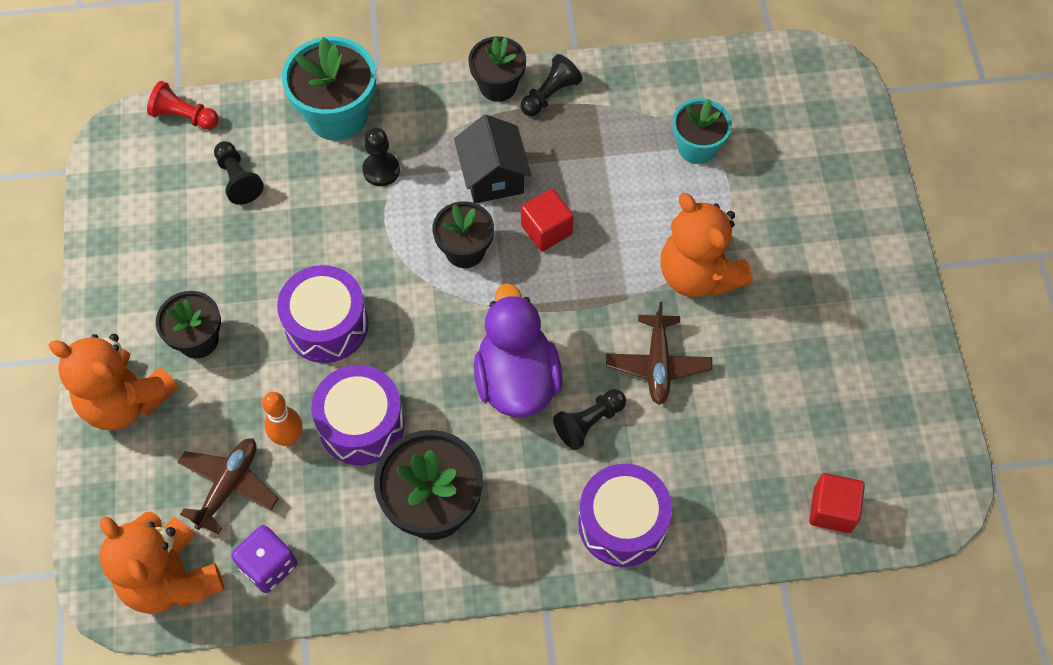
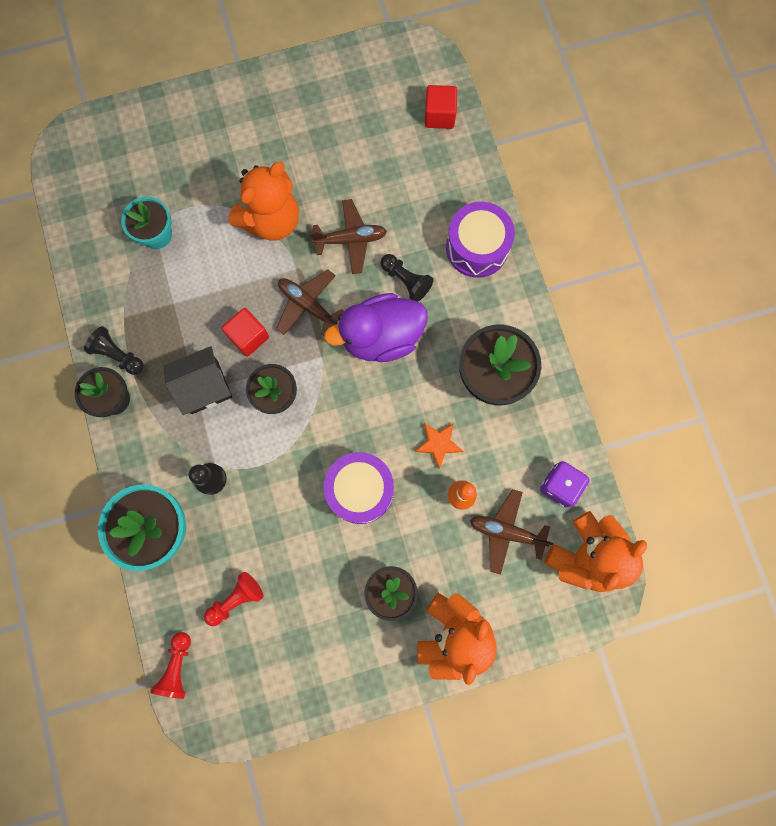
camera: 100 degrees left, 15 degrees up
(238, 179) = (236, 599): black pawn -> red pawn
(361, 424) = (438, 444): purple drum -> orange star
(575, 301) = (308, 305): none -> brown plane

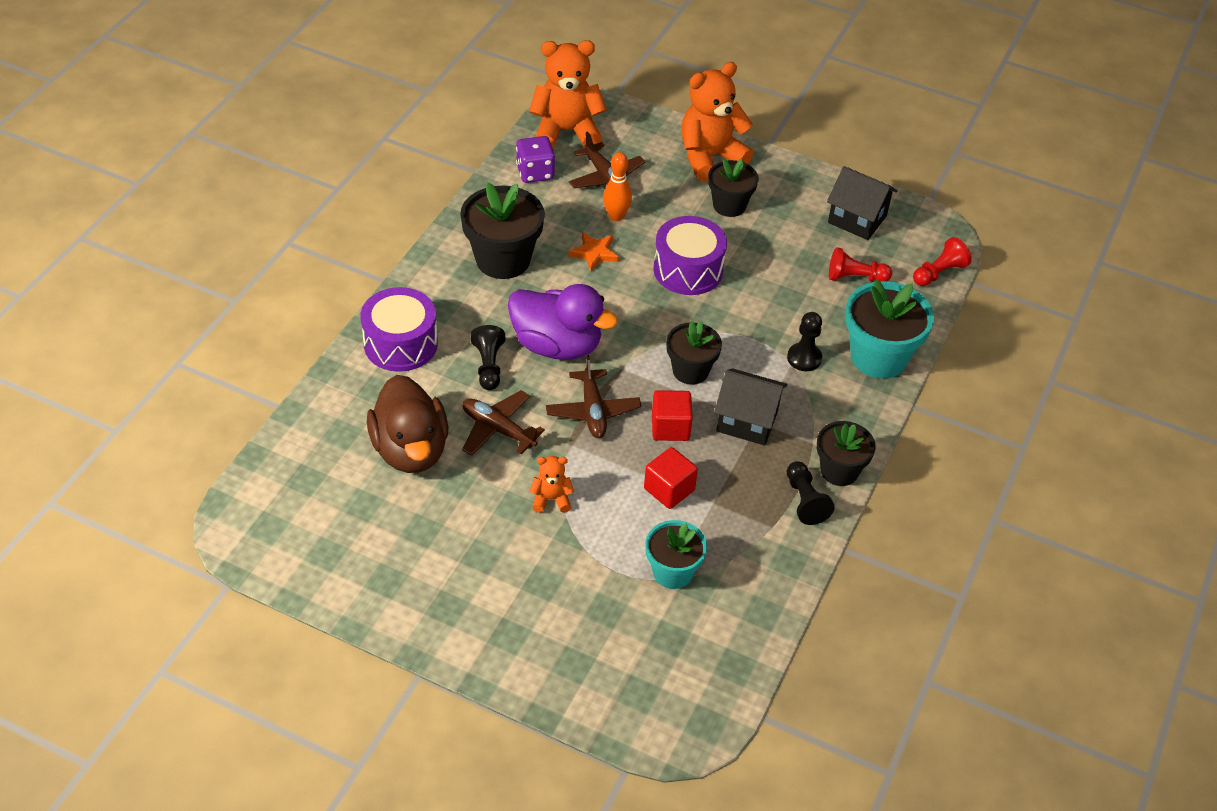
camera: 140 degrees left, 30 degrees down
(271, 220) = (551, 499): orange teddy bear -> orange teddy bear, size x0.47
(283, 671) = (857, 219): none -> black house
(385, 180) = (410, 450): none -> brown duck
(439, 116) = (296, 462): red cube -> red cube (669, 489)

